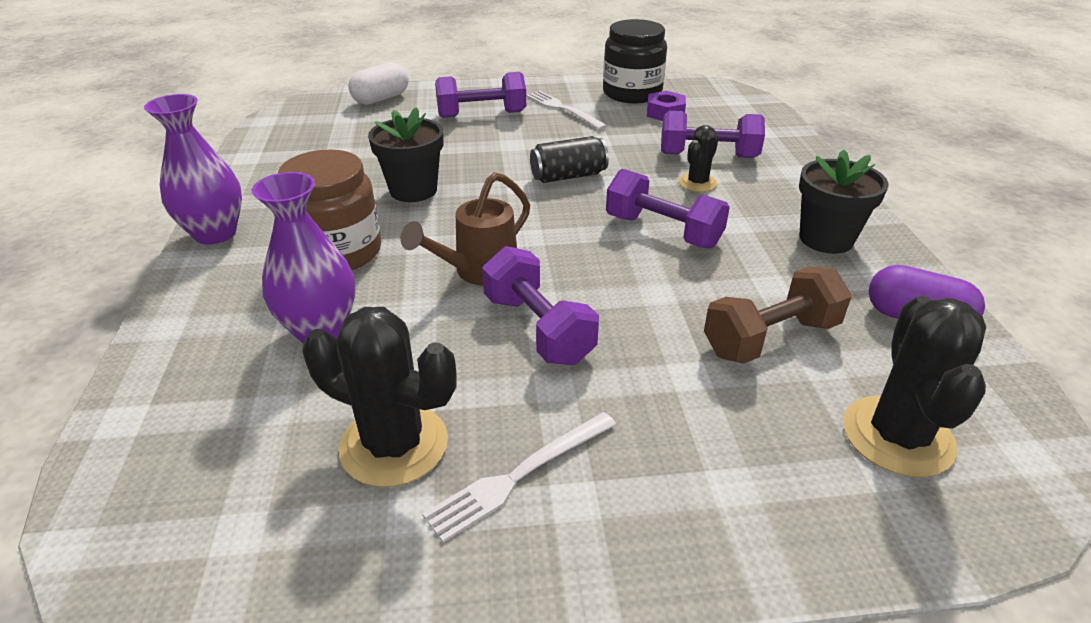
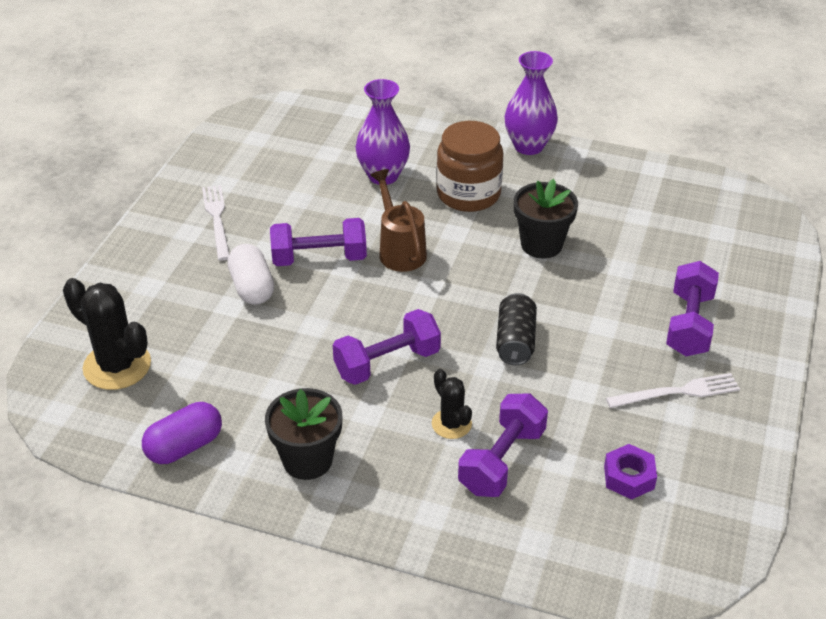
camera: 115 degrees right, 5 degrees up
(381, 99) = (764, 263): white capsule -> white capsule (252, 287)
(394, 445) = (270, 186): black cactus -> none
(632, 93) = (703, 473): black jar -> none
(770, 338) = (229, 358): brown dumbbell -> none

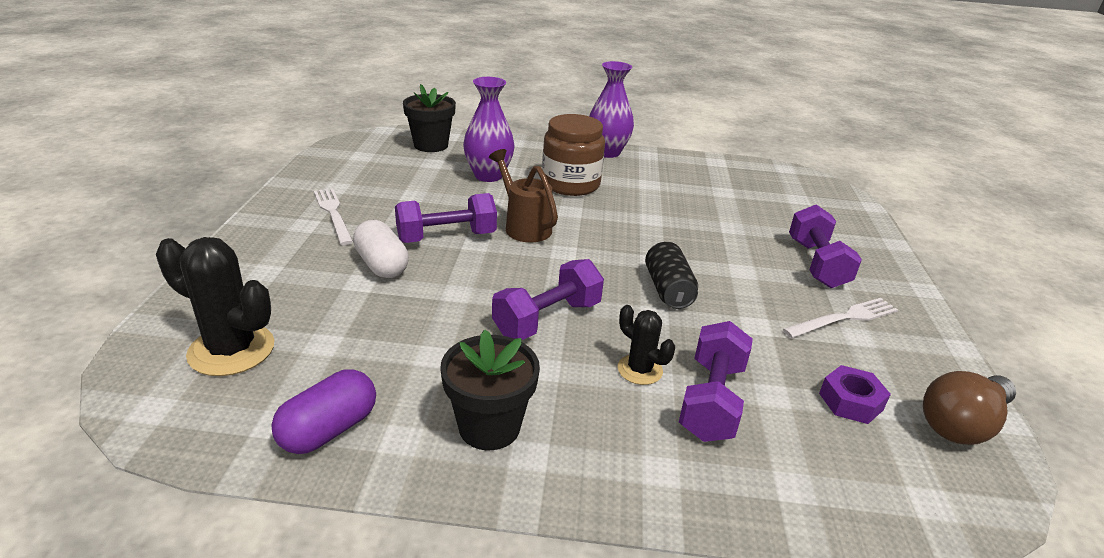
camera: 15 degrees left, 10 degrees down
(541, 244) = (653, 215): black flower pot -> black flower pot (431, 145)
(719, 511) = (961, 424): none -> brown light bulb

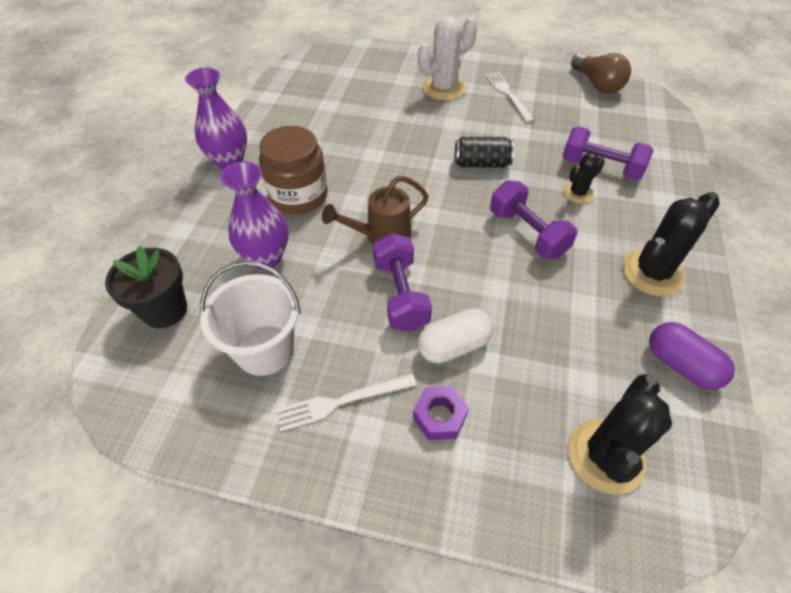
camera: 80 degrees left, 20 degrees up
(389, 182) = (265, 350): none -> white bucket
(489, 427) = (652, 273): black flower pot -> black cactus
(816, 264) = (443, 88): purple dumbbell -> white cactus
(850, 401) = (588, 115): purple nut -> purple nut (439, 416)

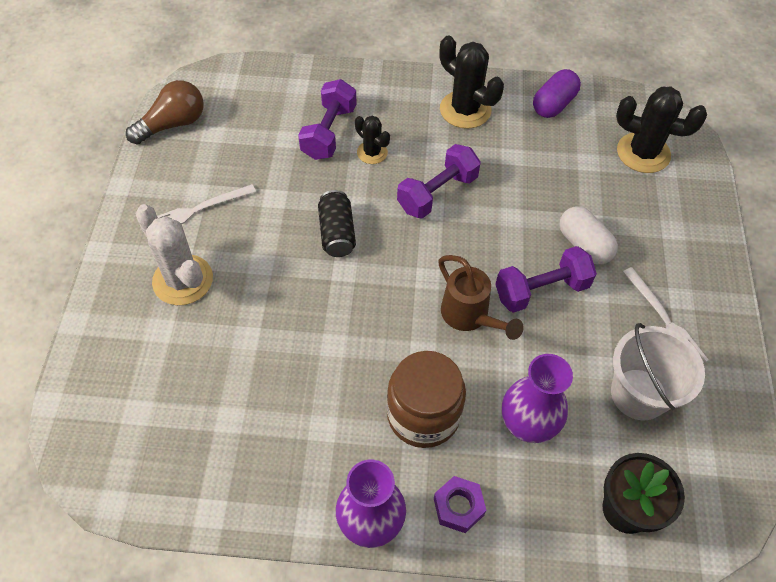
camera: 100 degrees left, 5 degrees up
(439, 416) = (651, 250): purple nut -> purple nut (458, 507)

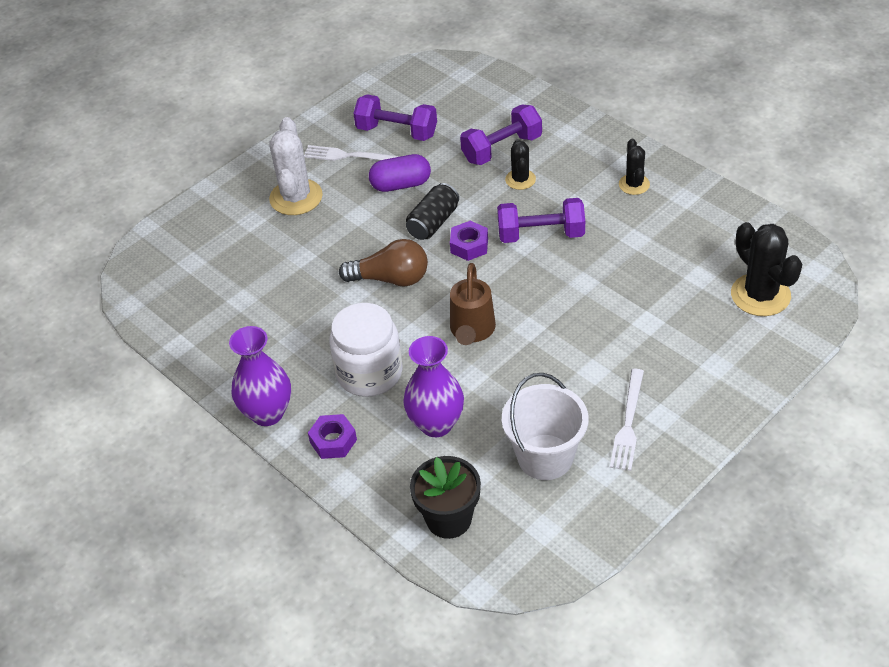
camera: 45 degrees right, 10 degrees down
(173, 124) = (391, 88): brown light bulb -> brown light bulb (391, 279)
(389, 237) = (469, 245): none -> purple nut
(423, 415) = (369, 373): brown jar -> white jar
(465, 110) = (634, 184): black cactus -> black cactus, size x0.57
(541, 290) = (548, 345): purple dumbbell -> purple dumbbell (397, 131)
(553, 104) = (720, 217): purple capsule -> purple capsule (401, 185)
(584, 245) = (622, 334): white capsule -> none

